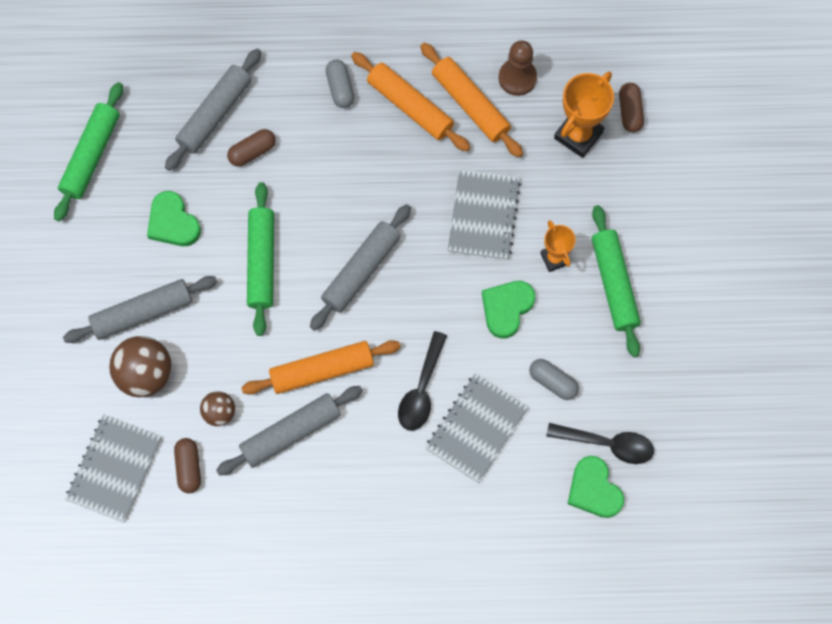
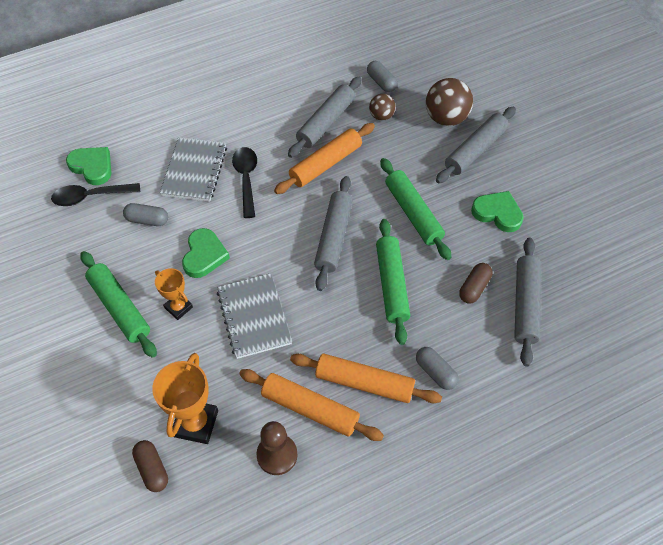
camera: 155 degrees right, 15 degrees down
(91, 155) = (594, 233): green rolling pin -> green rolling pin (391, 285)
(114, 469) = (428, 65): grey notebook -> none
(189, 467) = (381, 82): brown capsule -> grey capsule

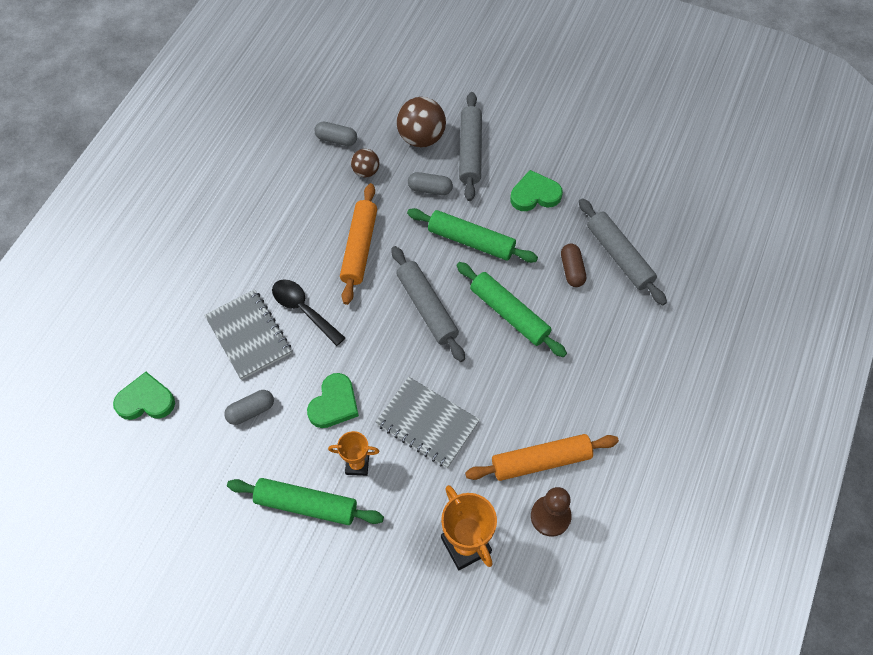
camera: 40 degrees left, 5 degrees up
(91, 196) = (174, 429): black spoon -> none
(152, 469) = (468, 608): brown capsule -> none
(204, 255) = (334, 404): green heart -> green heart turned 60 degrees clockwise
(325, 122) = (323, 209): grey rolling pin -> none
(364, 382) = (561, 408): orange rolling pin -> none
(435, 372) = (604, 359): grey capsule -> grey capsule (430, 189)

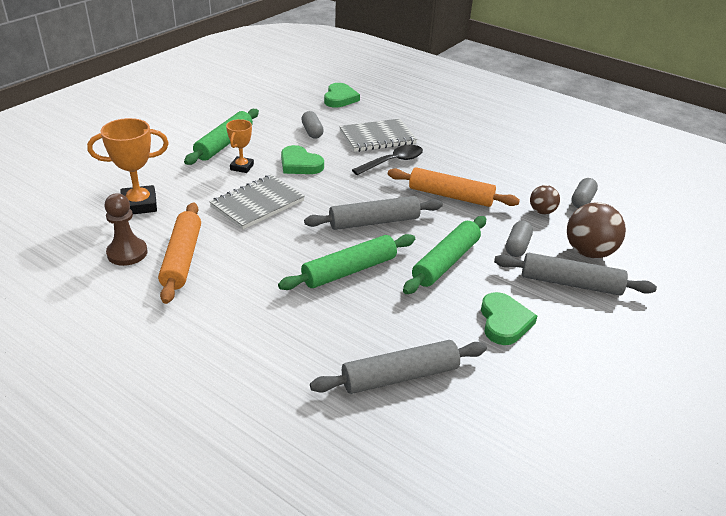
camera: 100 degrees right, 25 degrees down
(572, 270) = (390, 329): brown capsule -> none

